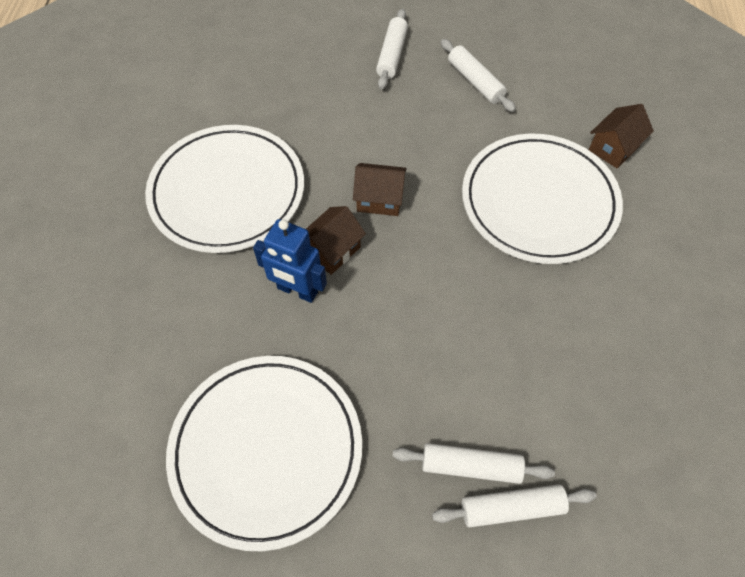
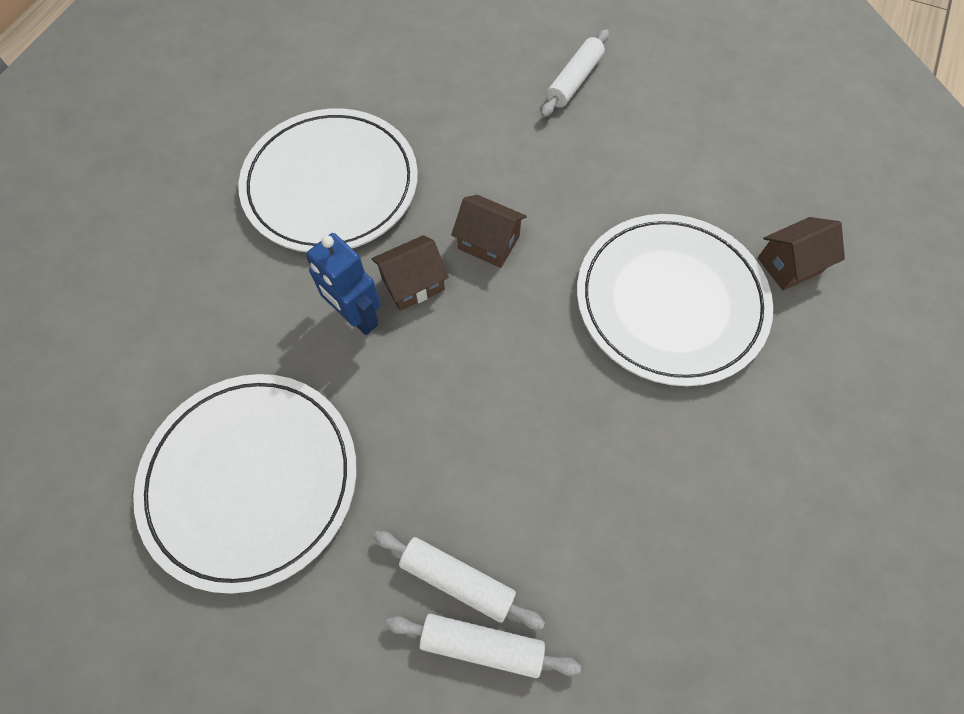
camera: 20 degrees right, 5 degrees up
(475, 81) = (657, 138): white rolling pin -> none

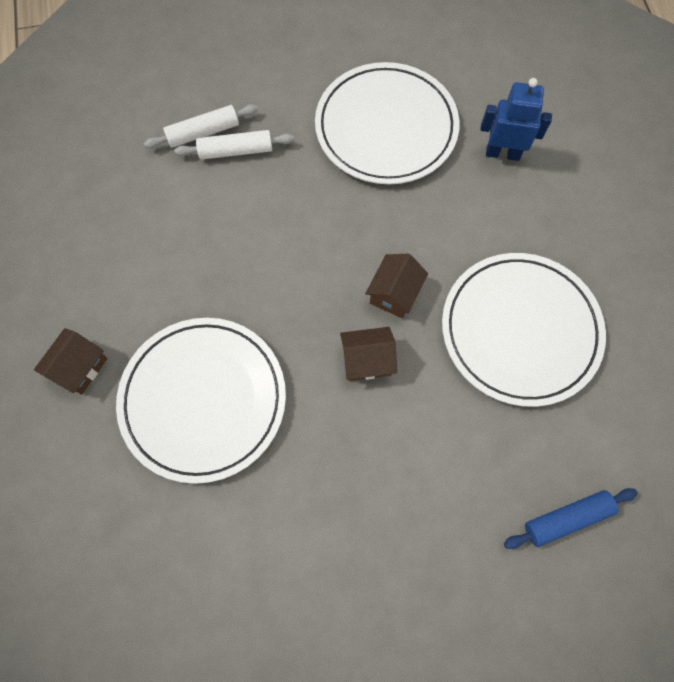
camera: 145 degrees right, 5 degrees up
(356, 317) = (411, 248): blue robot -> blue robot (502, 153)
(428, 55) = (566, 518): none -> blue rolling pin
(574, 81) = (414, 584): white rolling pin -> none
(789, 265) = (123, 496): brown house -> brown house (79, 367)

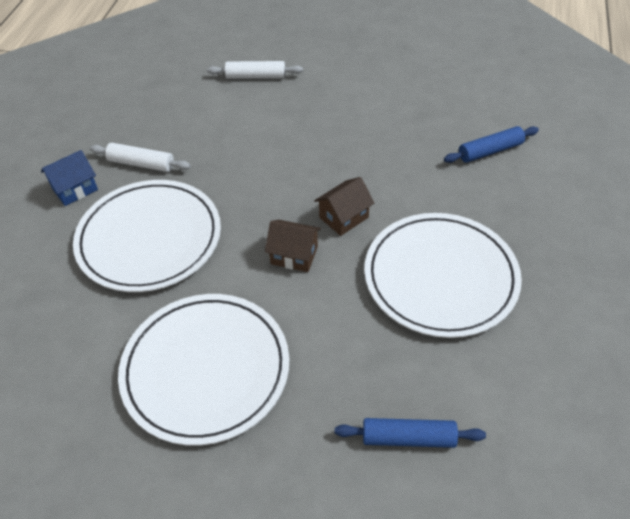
camera: 25 degrees right, 20 degrees down
(79, 367) = (75, 189): brown house -> blue house
(236, 151) = (273, 93): white rolling pin -> white rolling pin (141, 164)
(386, 127) = (399, 109): white plate -> white plate (206, 369)
(502, 153) = (490, 151): blue robot -> blue rolling pin

